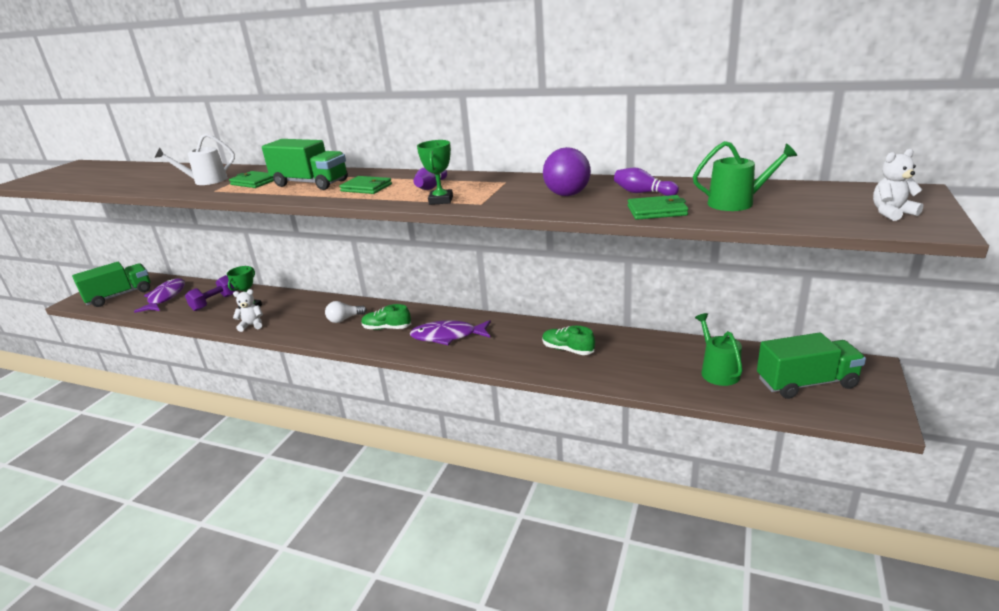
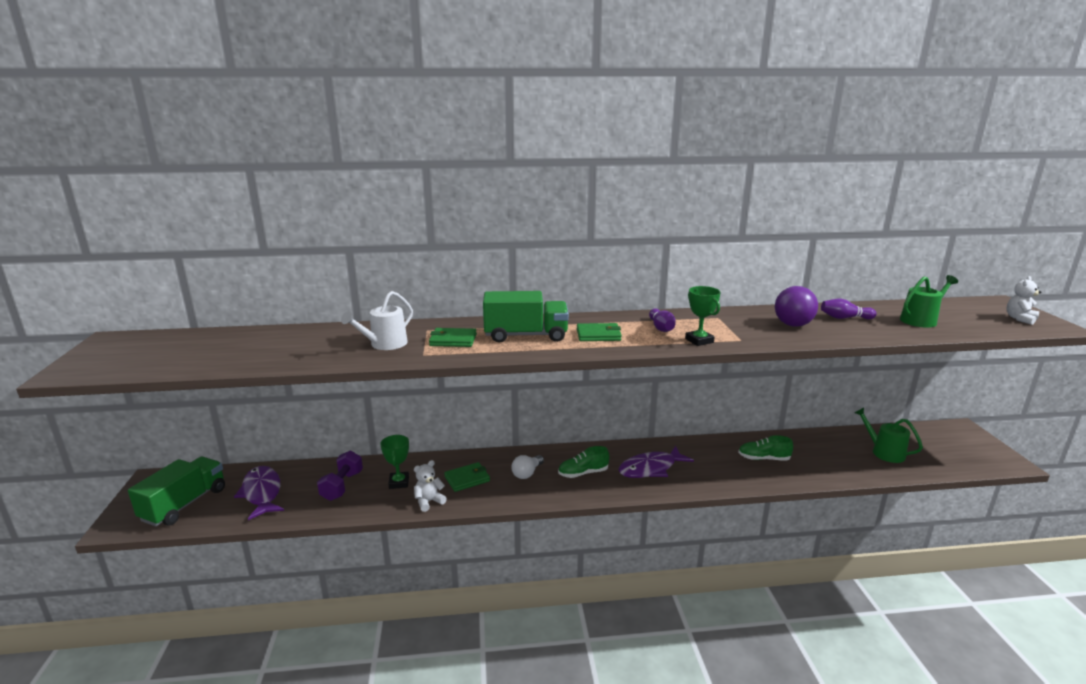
camera: 30 degrees left, 5 degrees down
(657, 211) = (884, 332): green wallet -> green wallet (467, 479)
(806, 383) = (944, 448): green truck -> none

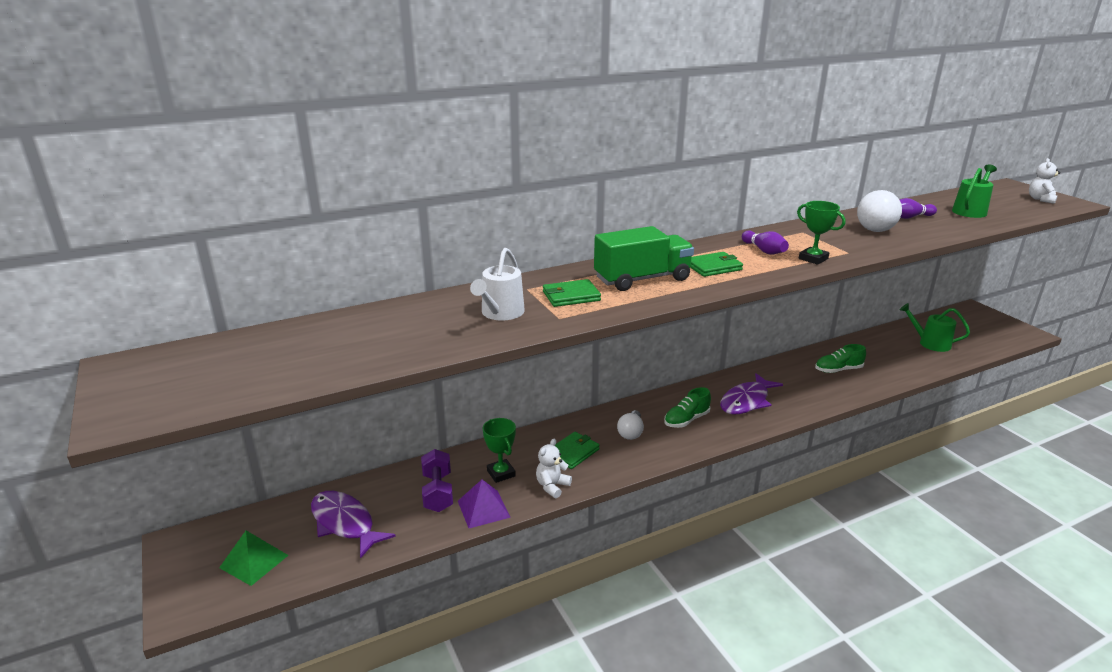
camera: 20 degrees left, 5 degrees up
(184, 504) = (254, 561): green truck -> green pyramid
(364, 506) = (483, 509): none -> purple pyramid
(793, 325) = (875, 230): purple ball -> white ball

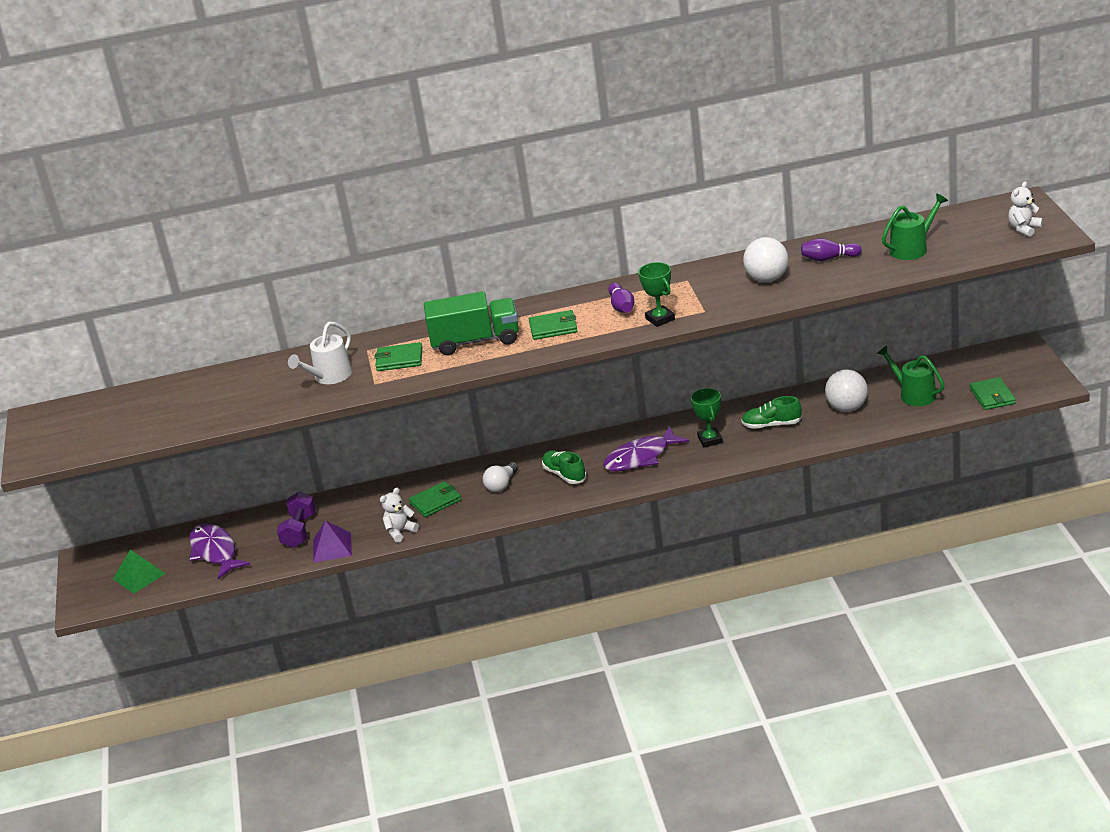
camera: 20 degrees right, 5 degrees up
(501, 473) = (361, 517): green trophy -> green trophy (710, 440)
(686, 420) = (564, 475): green shoe -> green shoe turned 75 degrees clockwise
(887, 354) = (847, 408): none -> white ball
(992, 342) = (992, 396): none -> green wallet

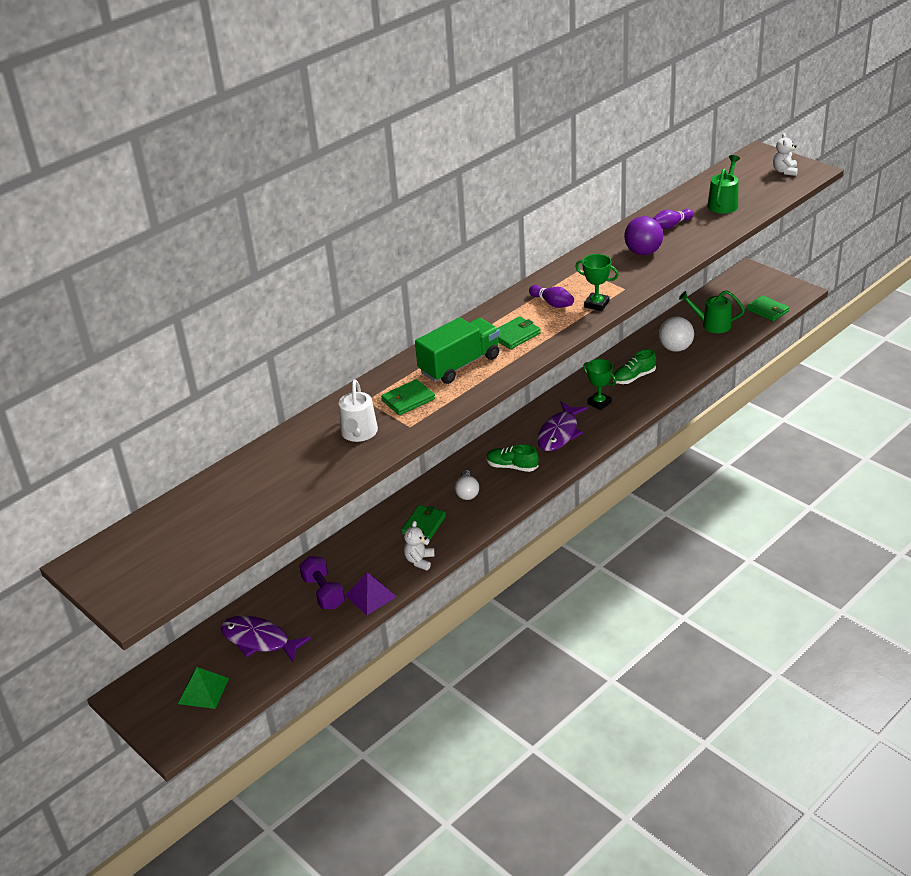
camera: 35 degrees left, 5 degrees up
(767, 279) = (643, 252): white ball -> purple ball

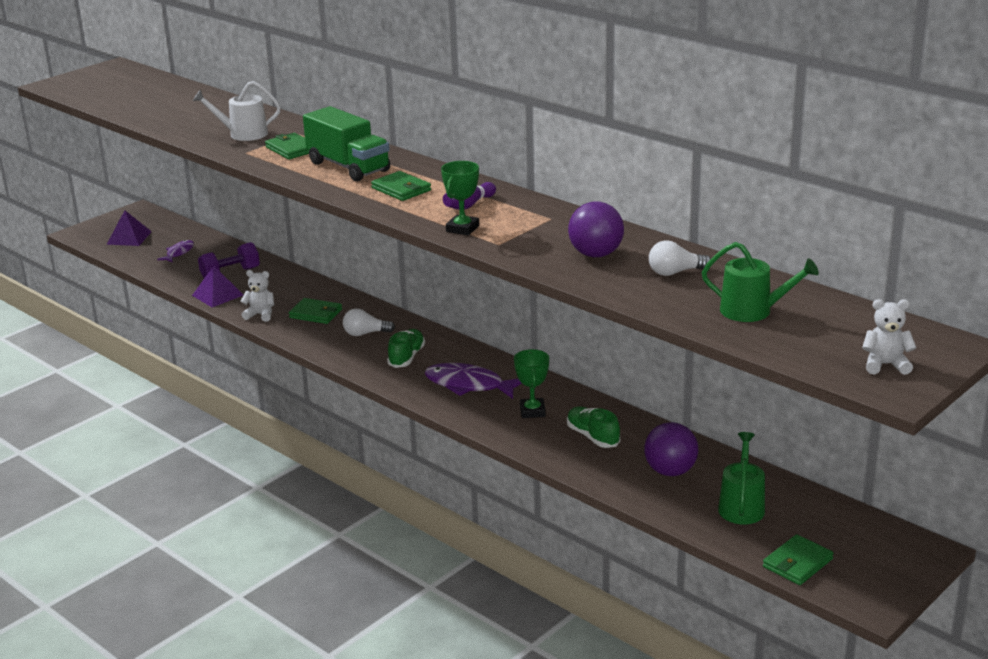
camera: 85 degrees right, 10 degrees down
(203, 690) = (129, 237): green pyramid -> purple pyramid
(259, 640) = (179, 253): purple fish -> purple fish, size x0.56
(599, 403) = (532, 411): green trophy -> green trophy turned 45 degrees counterclockwise
(671, 225) = (675, 272): purple bowling pin -> white light bulb
(675, 348) = (670, 471): white ball -> purple ball

